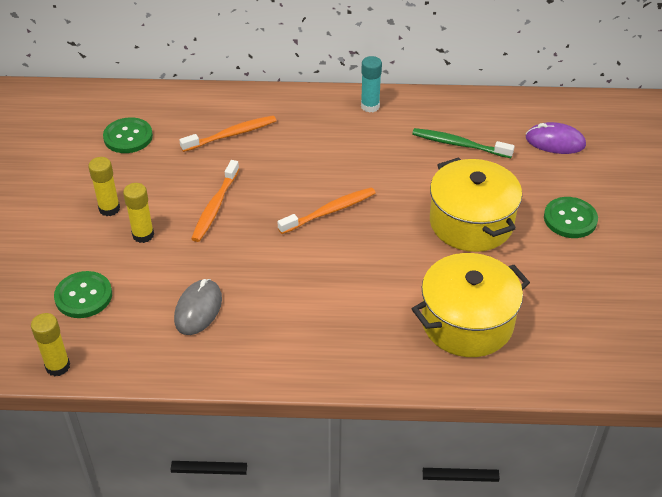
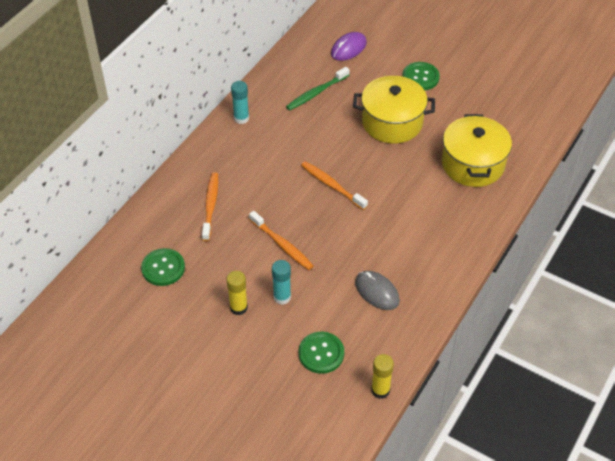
camera: 60 degrees left, 5 degrees up
(143, 235) = (282, 297): yellow glue stick -> turquoise glue stick
(329, 211) = (332, 185): orange toothbrush -> orange toothbrush turned 45 degrees counterclockwise

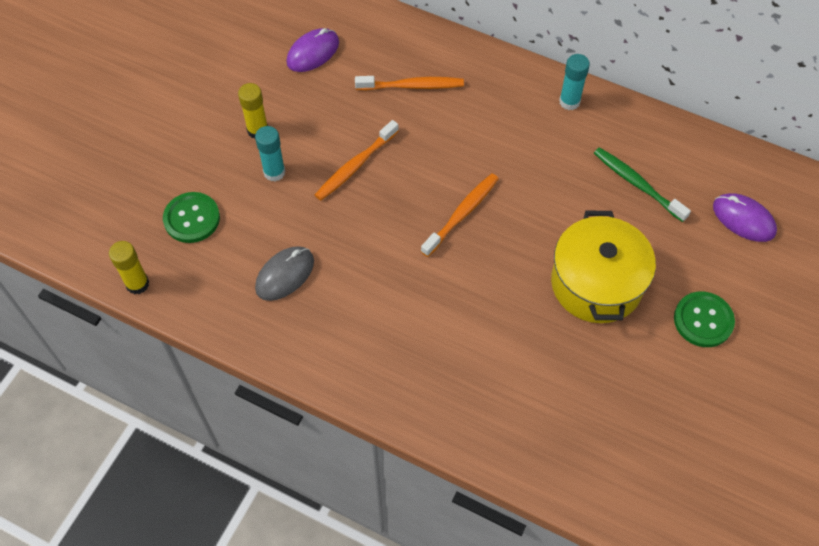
camera: 85 degrees right, 10 degrees up
(163, 268) = (313, 52): green button -> purple mouse
(473, 164) = (528, 395): yellow pot -> none

